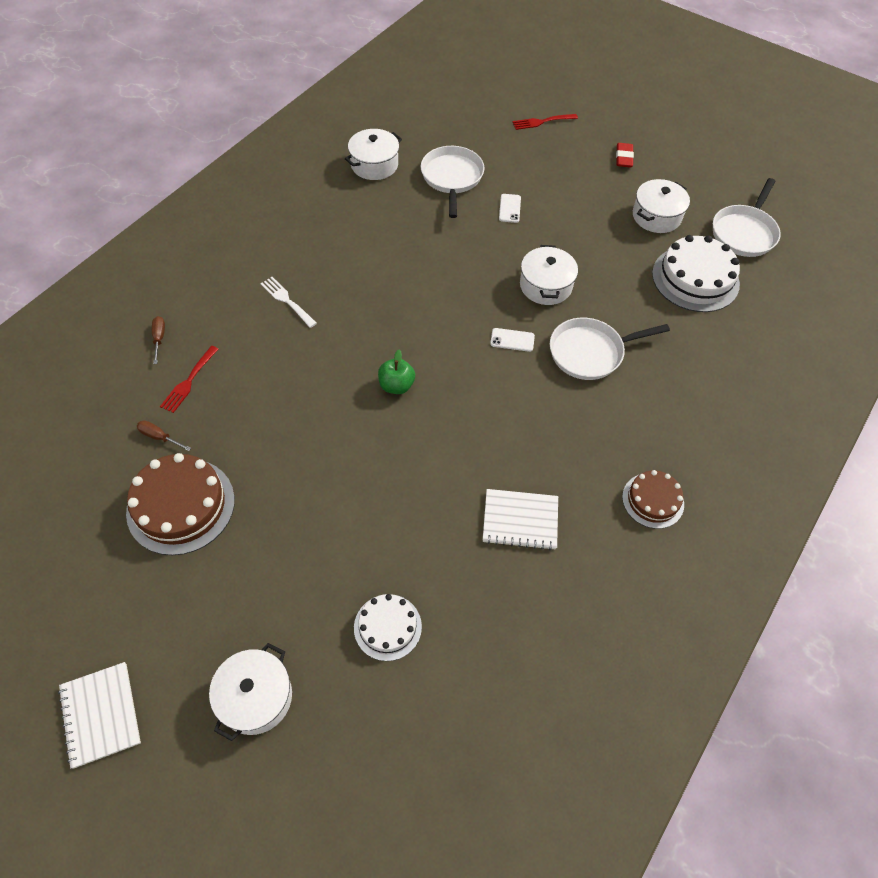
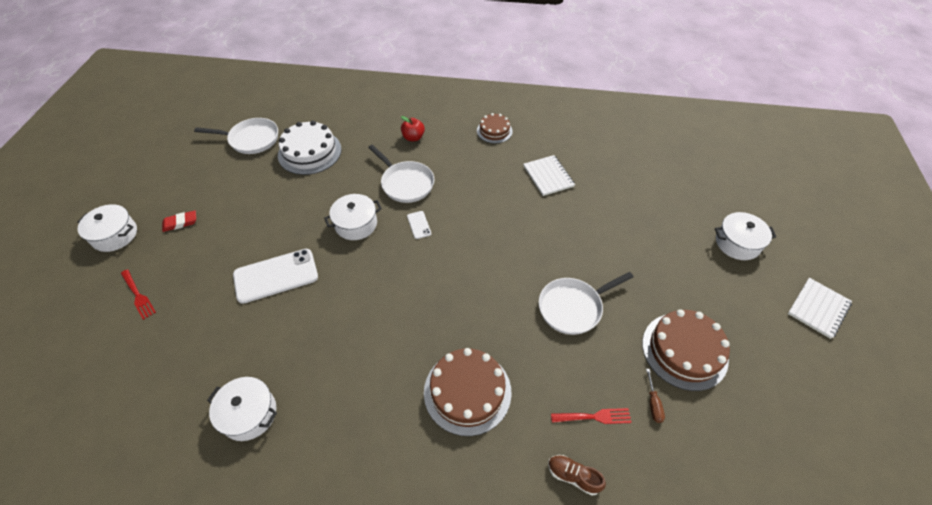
camera: 115 degrees left, 5 degrees down
(159, 338) = (573, 476): brown screwdriver -> brown shoe
(287, 300) = (467, 391): white fork -> brown cake
(387, 627) = (653, 206): white cake -> none
(396, 385) = (500, 272): green apple -> none
(452, 178) = (248, 335): white pan -> white pan (573, 307)
(509, 208) = (276, 276): white phone -> white phone, size x2.23
(656, 216) = (250, 185): white pot -> white pot (115, 235)
(680, 393) = (413, 137): none -> red apple

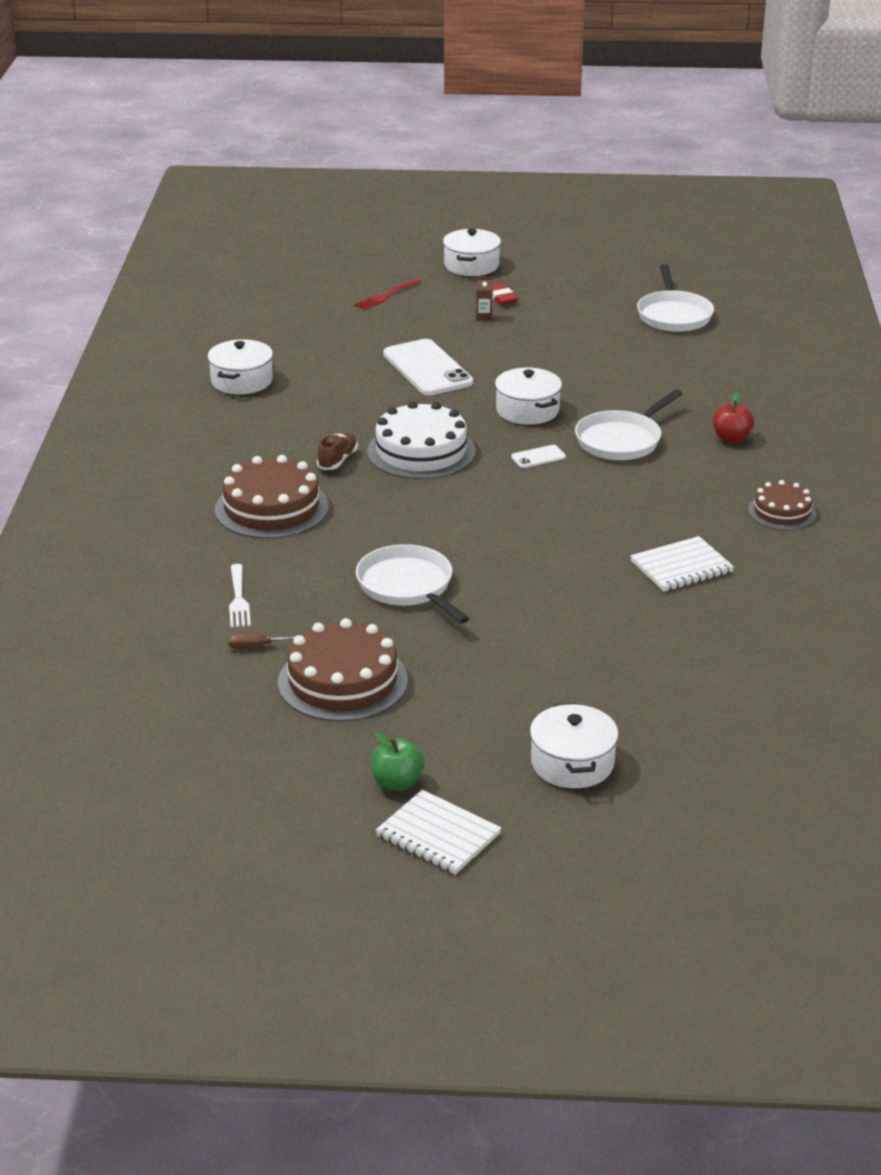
camera: 85 degrees right, 20 degrees down
(208, 235) = (484, 318): none -> brown carton
(309, 152) = (663, 360): white cake -> white cake (421, 451)
(573, 476) = (164, 582): brown shoe -> brown shoe (337, 460)
(594, 416) = (238, 599): red fork -> white fork
(778, 326) = (397, 783): none -> green apple

